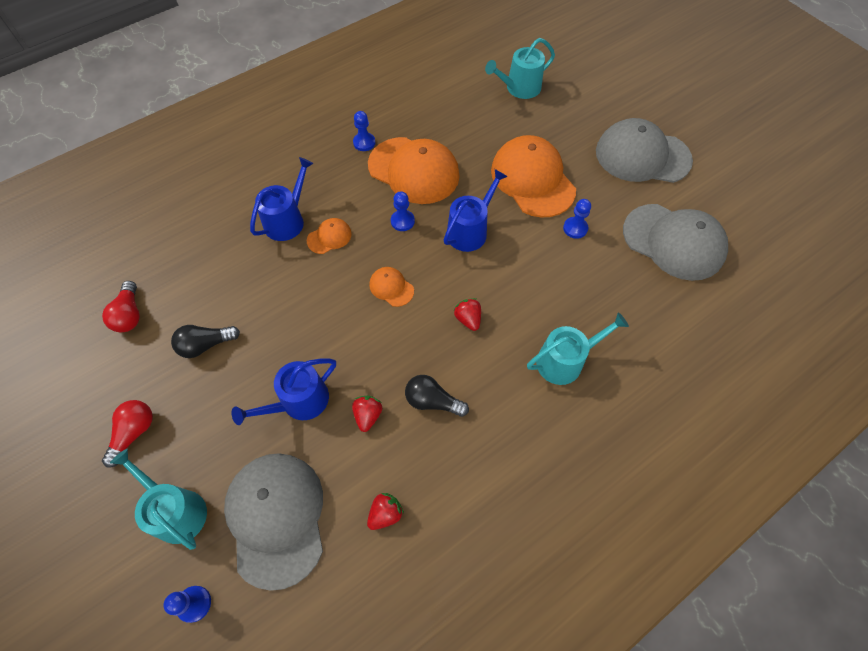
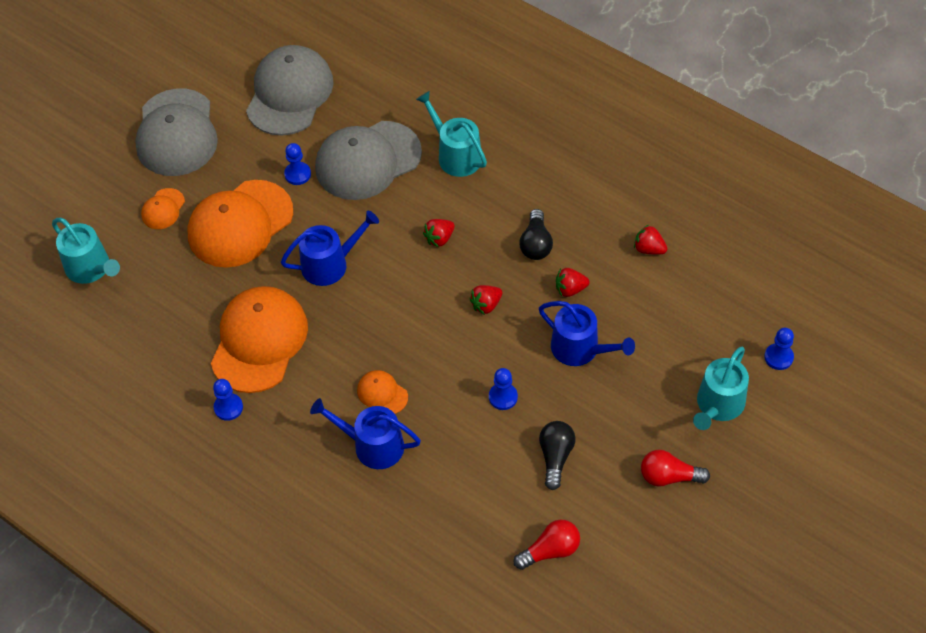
camera: 105 degrees left, 5 degrees down
(206, 345) = (555, 457): black light bulb -> black light bulb turned 135 degrees counterclockwise
(276, 517) = (688, 326): grey cap -> grey cap (367, 161)
(381, 336) = (486, 305): none -> red strawberry
(391, 287) = (426, 314): orange cap -> orange cap (163, 209)
(402, 221) = (337, 330): blue pawn -> blue pawn (503, 397)
(470, 230) = (330, 264): blue watering can -> blue watering can turned 135 degrees clockwise

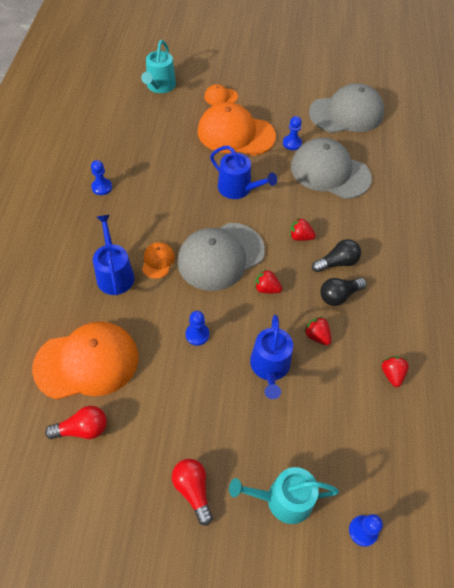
camera: 55 degrees right, 0 degrees up
(176, 133) = (276, 79): grey cap -> grey cap (220, 256)
(259, 341) = (158, 180): orange cap -> orange cap (87, 362)
(456, 155) = (373, 215): turquoise watering can -> none
(550, 550) = (82, 429): red light bulb -> red light bulb turned 45 degrees counterclockwise
(555, 457) = (166, 394): black light bulb -> black light bulb (337, 262)

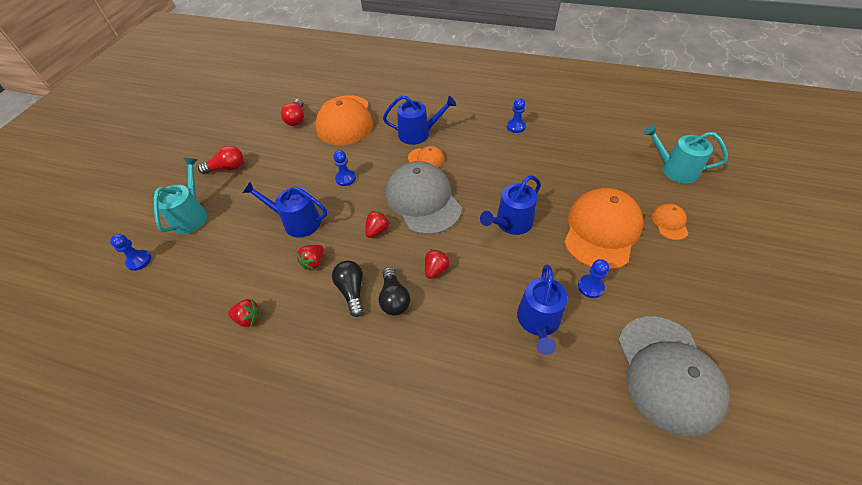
camera: 105 degrees right, 5 degrees down
(317, 336) = (313, 262): red strawberry -> red strawberry turned 150 degrees clockwise
(329, 172) = (538, 321): grey cap -> blue watering can

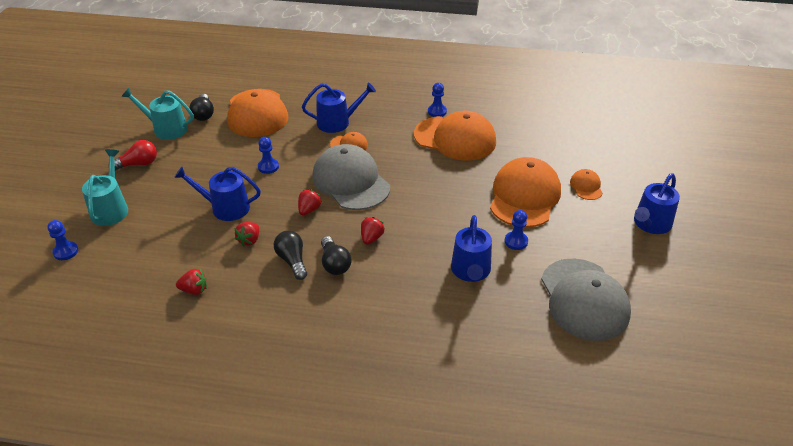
camera: 10 degrees left, 10 degrees down
(296, 119) = (204, 114): red light bulb -> black light bulb
(511, 223) = (439, 195): blue watering can -> blue watering can (650, 224)
(532, 157) = (455, 138): none -> orange cap
(675, 169) = (591, 142): turquoise watering can -> turquoise watering can (166, 129)

